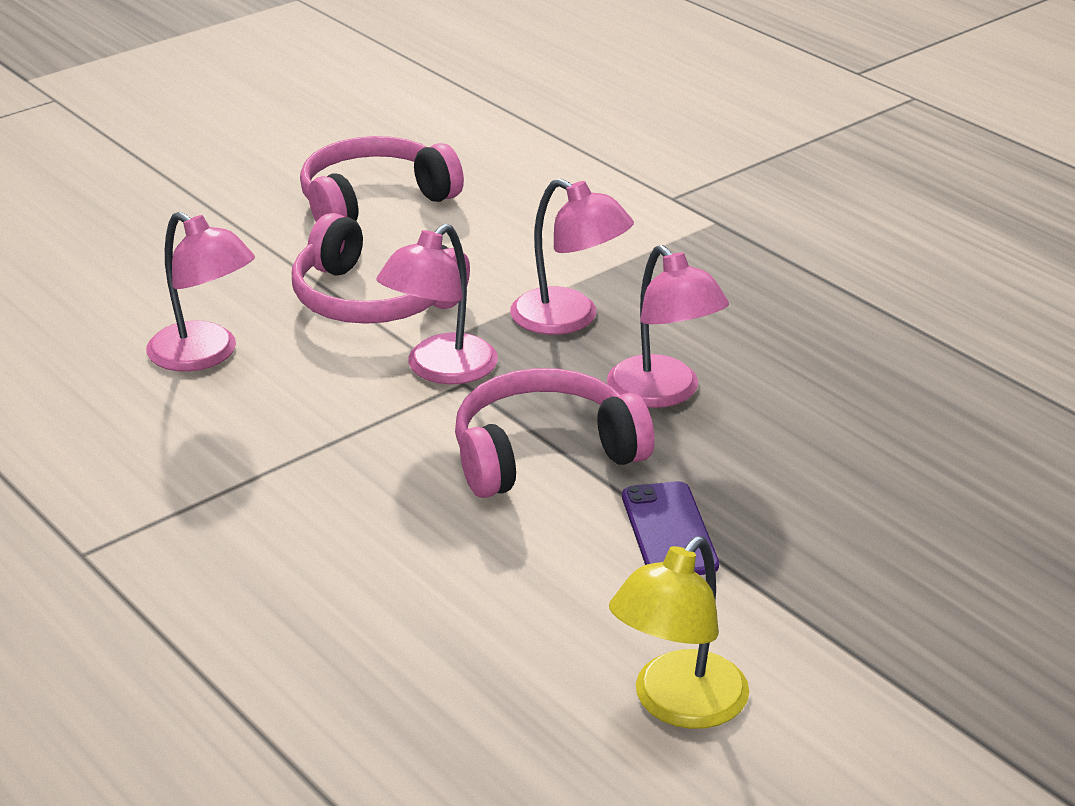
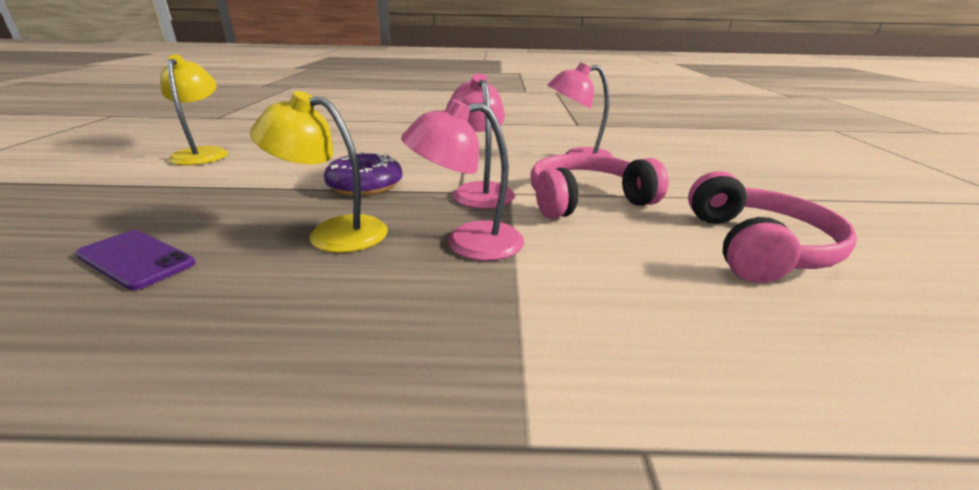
camera: 130 degrees right, 5 degrees down
(544, 453) = (365, 185): pink headphones -> purple donut
(663, 393) = (333, 232): pink lamp -> yellow lamp
(668, 531) = (256, 185): purple phone -> purple phone (136, 259)

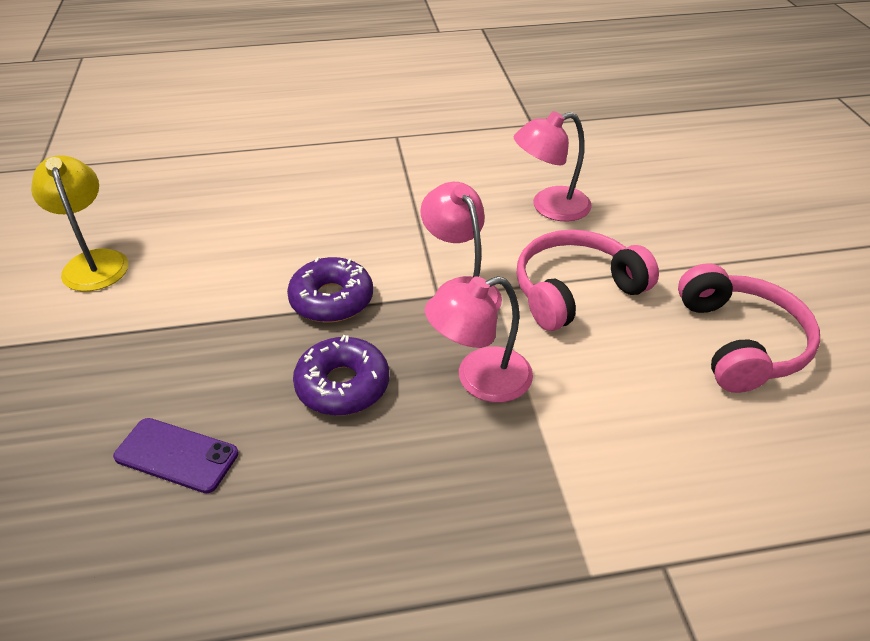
camera: 10 degrees left, 15 degrees up
(333, 232) = (342, 385): yellow lamp -> purple donut

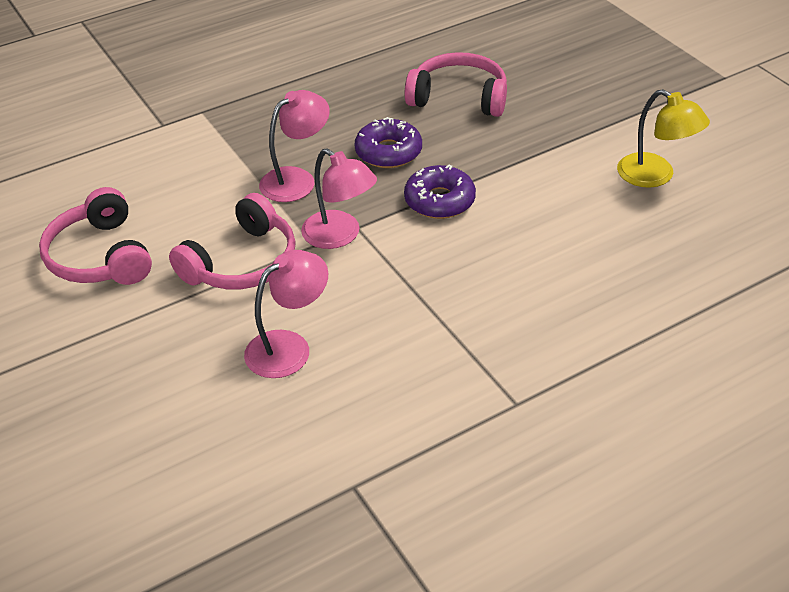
camera: 160 degrees right, 0 degrees up
(176, 455) = (459, 97): purple phone -> pink headphones

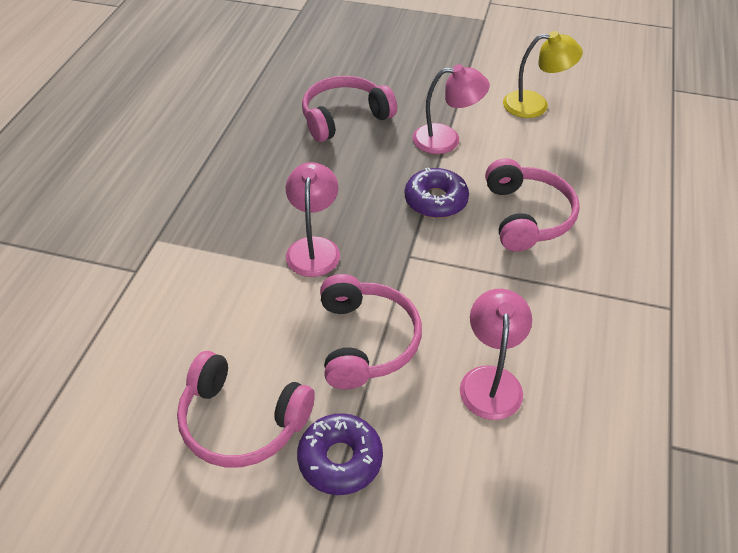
camera: 45 degrees left, 5 degrees up
(340, 236) = (406, 270): pink lamp -> pink lamp (446, 139)
(388, 152) = (352, 186): purple donut -> purple donut (340, 459)
(500, 258) = (527, 216): none -> pink headphones

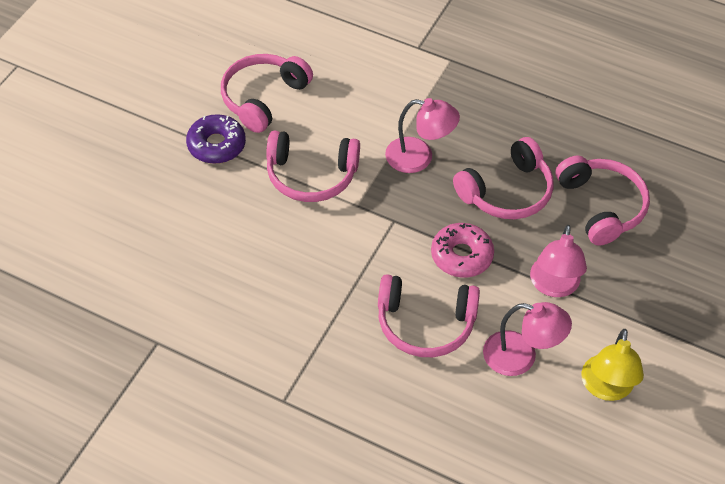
camera: 100 degrees right, 5 degrees up
(345, 177) = (507, 192): none -> pink headphones
(435, 200) = (461, 256): purple donut -> pink donut
(491, 380) = (251, 245): pink lamp -> pink lamp (521, 357)

